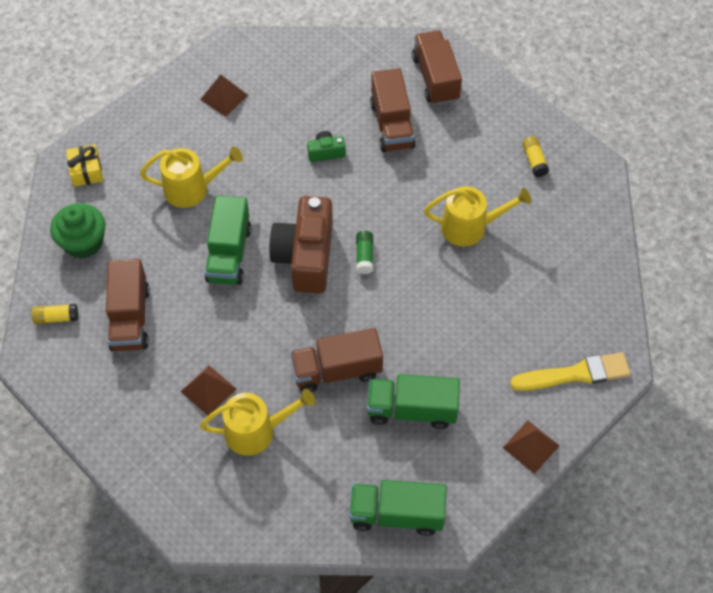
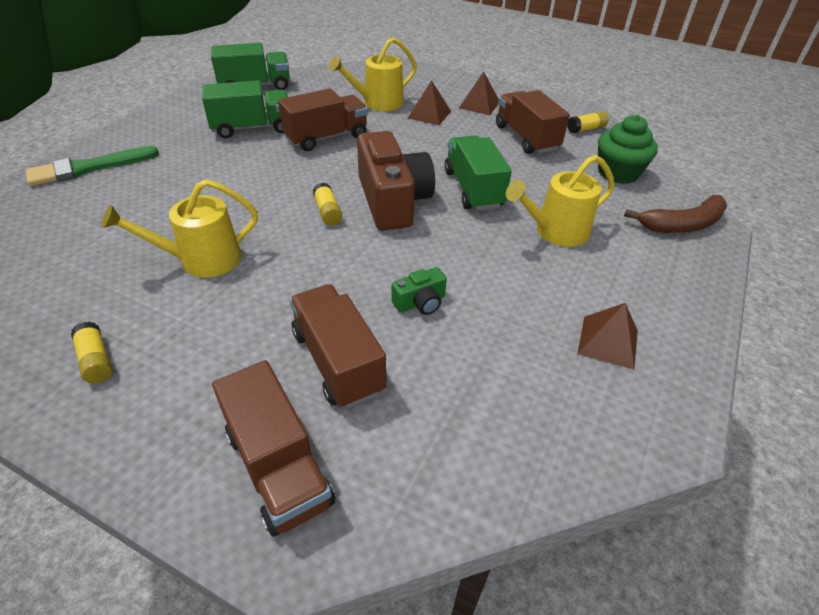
camera: 160 degrees right, 15 degrees down
(86, 171) = (682, 224): yellow gift -> brown banana
(364, 256) = (328, 212): green glue stick -> yellow glue stick
(531, 446) = (142, 125): brown pyramid -> brown pyramid (479, 105)
(575, 374) = (88, 168): yellow brush -> green brush

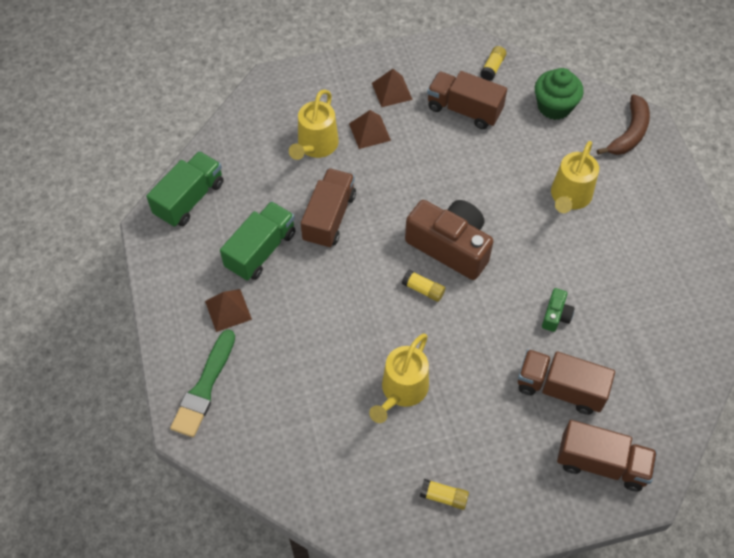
camera: 40 degrees left, 15 degrees up
(473, 189) = (486, 195): green truck -> none
(608, 342) = (667, 264): brown pyramid -> brown pyramid (228, 310)

